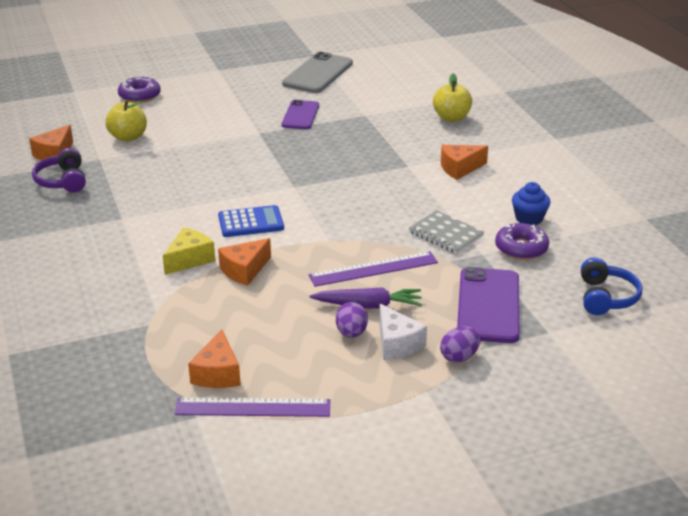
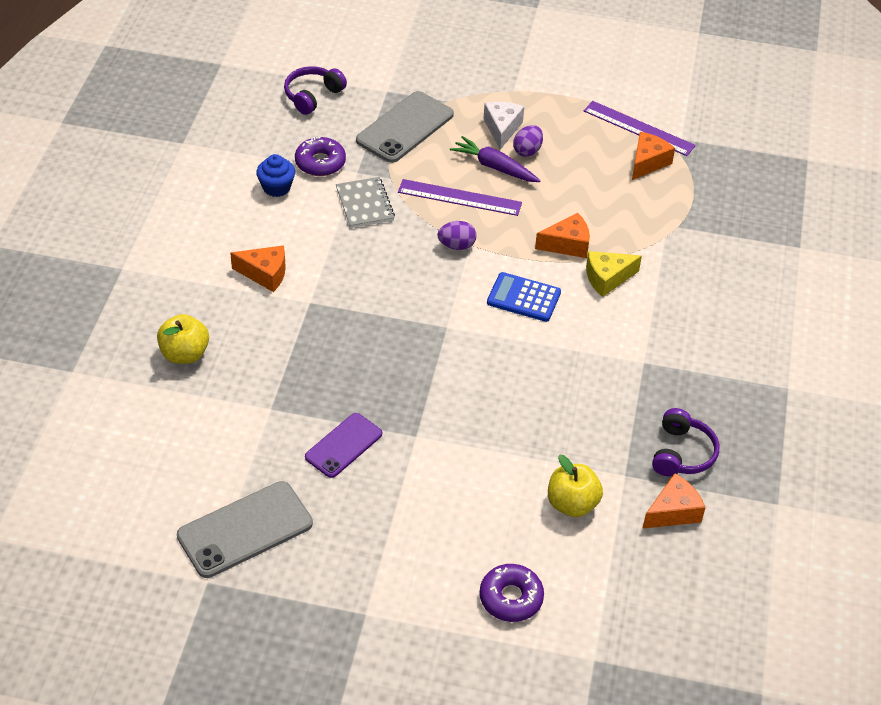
camera: 150 degrees left, 15 degrees up
(459, 357) = (468, 101): purple egg -> purple egg (456, 245)
(488, 305) = (405, 127): purple phone -> grey phone
(606, 297) = (312, 96): blue headphones -> purple headphones

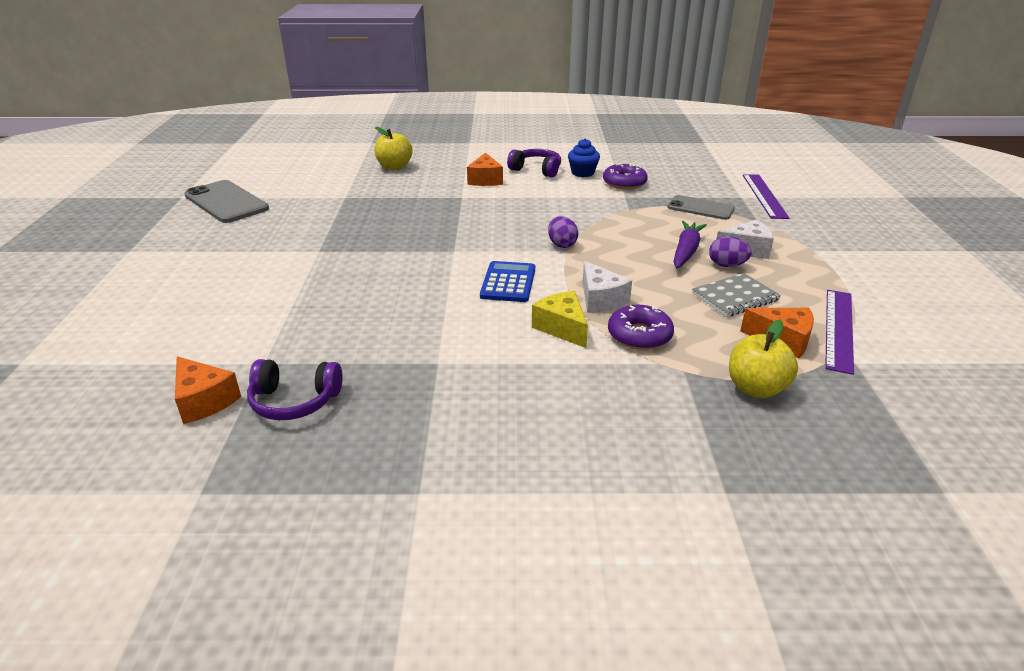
camera: 80 degrees right, 15 degrees down
(312, 96) = (702, 172): purple headphones -> purple headphones (536, 170)
(344, 445) = (307, 224): purple phone -> none
(365, 204) = (587, 203): grey notebook -> grey notebook (735, 297)
(405, 127) = (700, 208): grey phone -> grey phone, size x0.64
(459, 197) = (628, 239): purple ruler -> purple ruler (764, 195)
(511, 598) = (118, 311): purple donut -> purple donut (639, 335)
(567, 244) = (600, 299): orange cheese -> white cheese
(572, 504) = (227, 333): yellow apple -> yellow apple (756, 388)

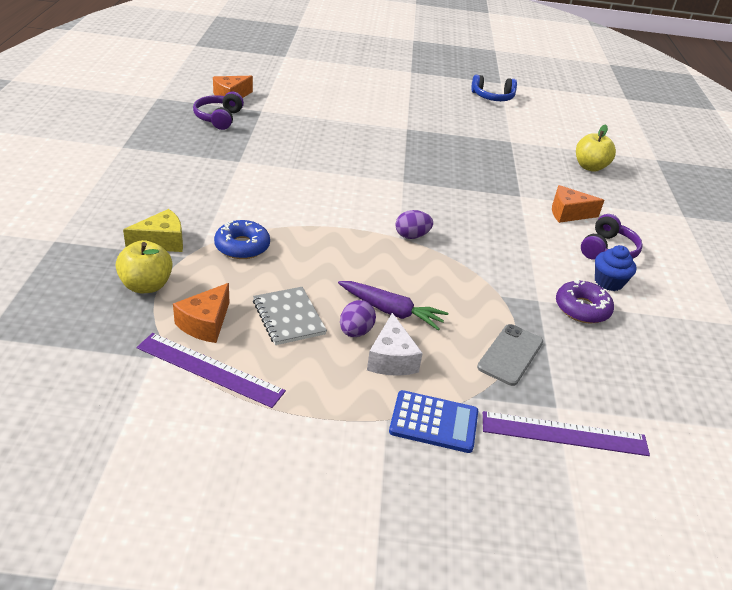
camera: 90 degrees right, 5 degrees up
(226, 202) = (492, 97): grey phone -> blue headphones
(508, 282) = (342, 199): blue calculator -> blue calculator (434, 422)
(562, 328) = (265, 213): yellow cheese -> yellow cheese (161, 242)
(600, 299) = (304, 238): white cheese -> none
(639, 335) = (242, 246): purple donut -> blue donut

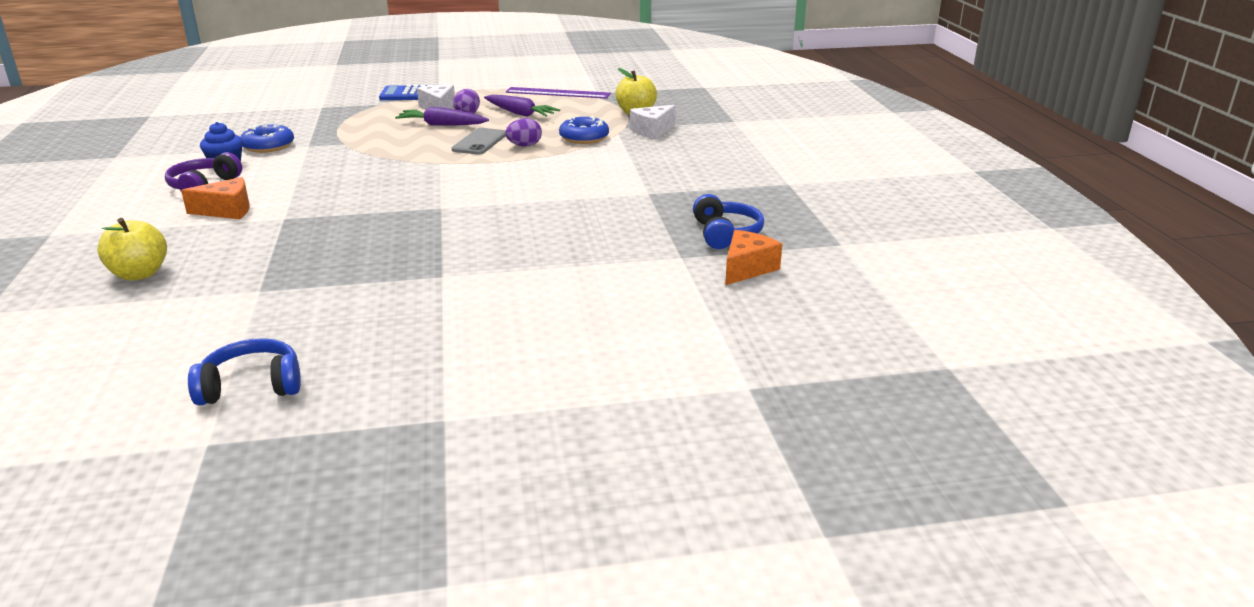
camera: 170 degrees right, 10 degrees down
(161, 242) = (652, 131): yellow cheese -> white cheese
(205, 323) = (576, 105): orange cheese -> none
(219, 118) = (725, 234): purple headphones -> blue headphones
(288, 317) = (520, 114): grey notebook -> purple carrot
(411, 236) = (427, 165): purple egg -> purple egg (524, 146)
(510, 354) = (347, 119): grey phone -> grey phone (480, 142)
(564, 434) = (322, 100): purple ruler -> none
(582, 308) = (268, 146): purple donut -> blue donut

